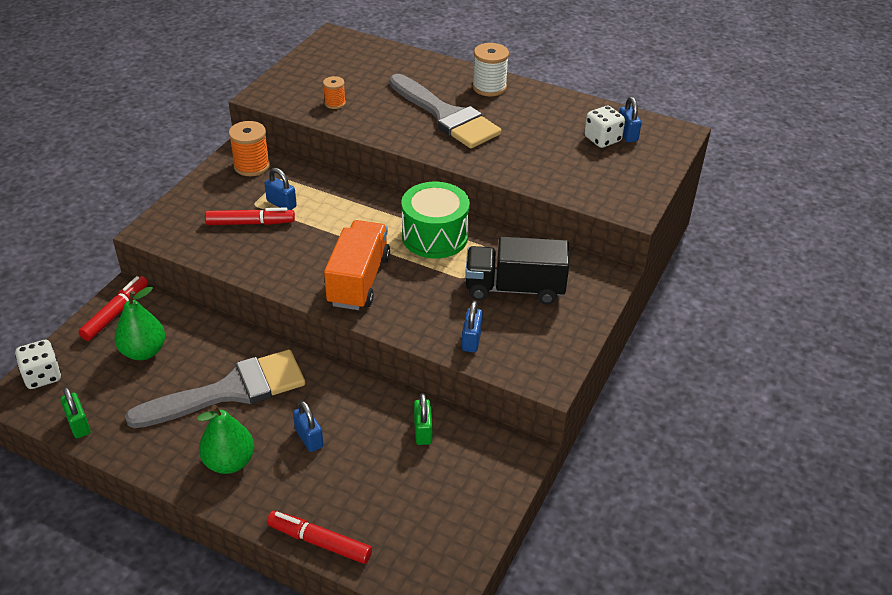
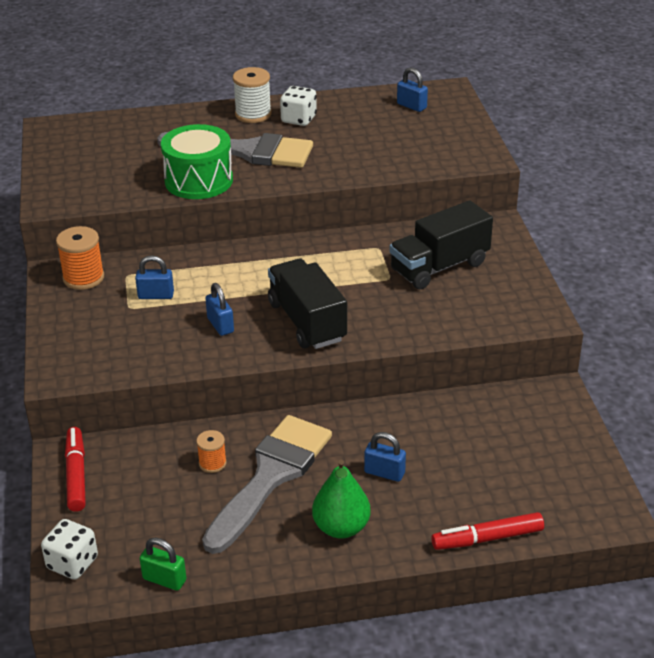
camera: 35 degrees left, 5 degrees down
(144, 351) = (148, 490): green pear -> none
(250, 223) = (147, 324): red marker -> none
(335, 103) = (130, 181): orange spool -> orange spool (212, 463)
(359, 280) = (307, 322): orange truck -> black truck
(423, 431) = (467, 417): green padlock -> none
(435, 236) = (327, 259): green drum -> green drum (199, 180)
(471, 340) = (454, 319): blue padlock -> blue padlock (220, 325)
(602, 139) = (397, 117): white dice -> white dice (298, 119)

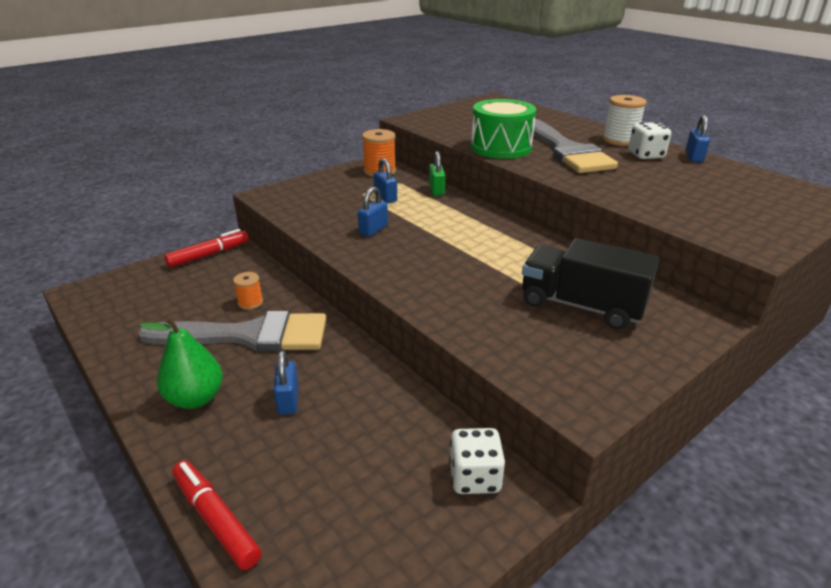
camera: 60 degrees right, 5 degrees down
(72, 563) = (114, 283): white dice -> white dice (475, 477)
(164, 579) = (103, 326): green padlock -> green padlock (436, 190)
(307, 322) = (415, 263): black truck -> none
(411, 106) = (765, 190): blue padlock -> blue padlock (694, 157)

